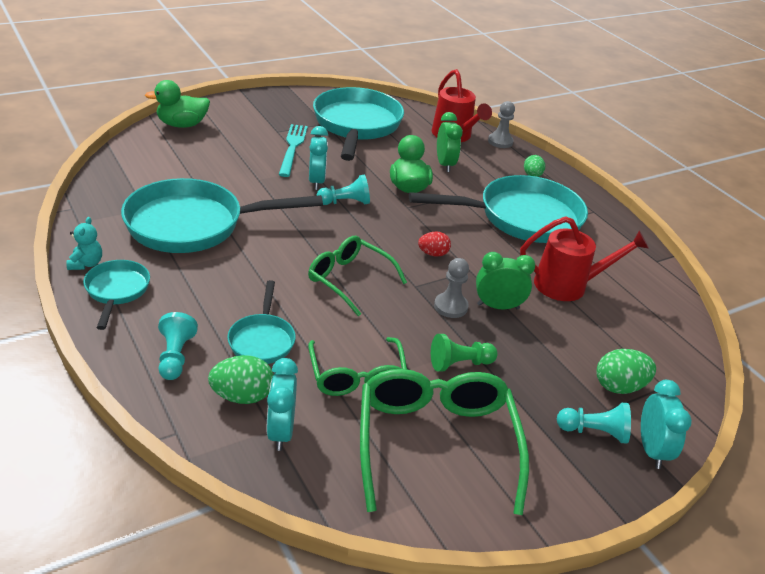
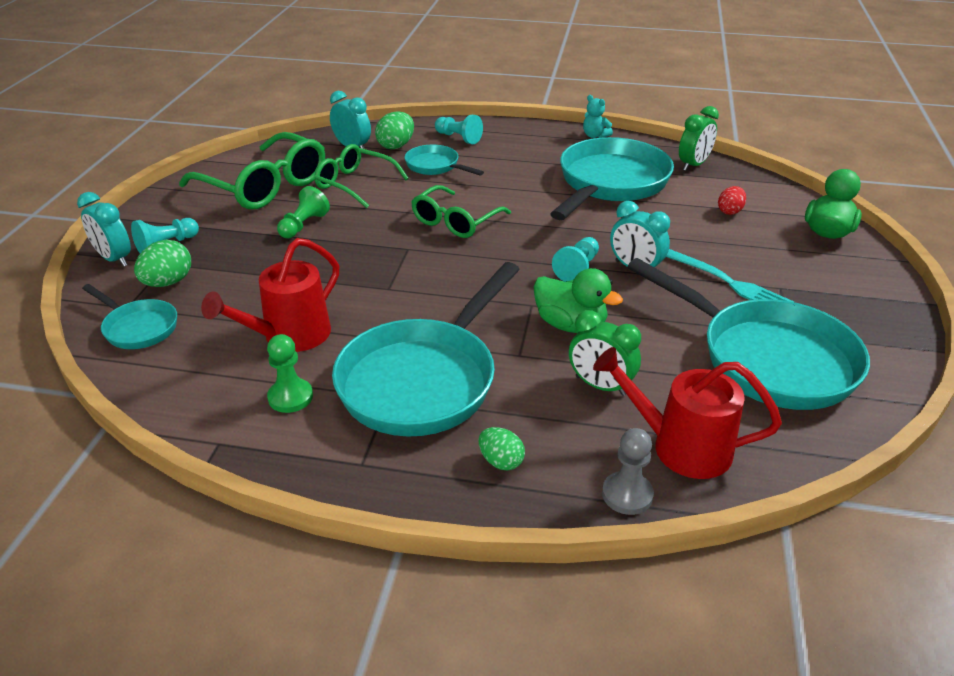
camera: 135 degrees right, 0 degrees up
(117, 291) = (549, 138): turquoise pan -> turquoise pan (138, 327)
(349, 280) = (455, 221): green glasses -> green glasses turned 135 degrees clockwise
(433, 254) = (437, 279): red egg -> red egg (730, 211)
(450, 306) = (361, 252): grey pawn -> none
(498, 306) = (327, 276): green clock -> green clock (693, 165)
(600, 255) = (290, 397): none -> green pawn

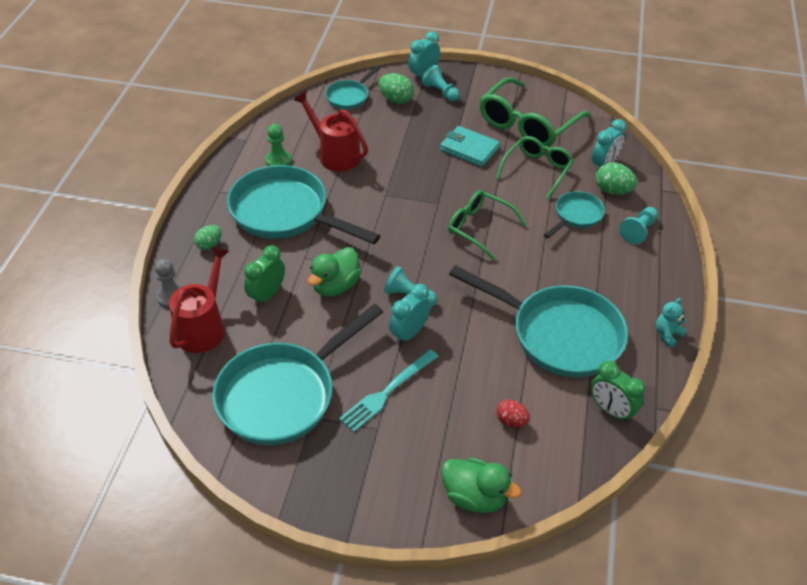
camera: 90 degrees right, 10 degrees up
(303, 225) = (469, 149): green pawn -> turquoise wallet

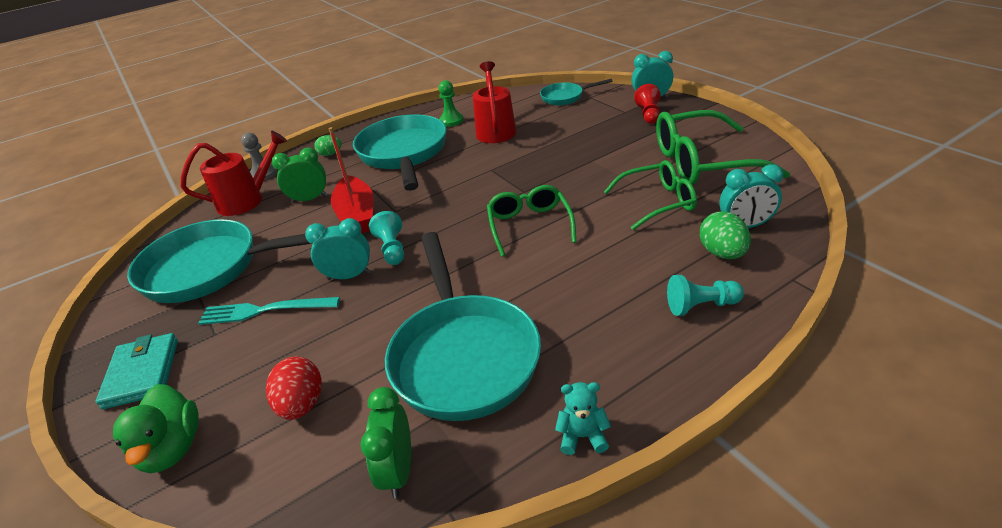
camera: 50 degrees right, 10 degrees down
(335, 286) = (357, 215): green duck -> red boat
(396, 100) = (600, 109): green egg -> none
(440, 92) = (648, 114): turquoise pawn -> red pawn
(469, 149) = (613, 162): turquoise wallet -> turquoise wallet (142, 373)
(511, 421) = (302, 404): red egg -> red egg, size x1.51
(576, 216) = (643, 258): turquoise pan -> none

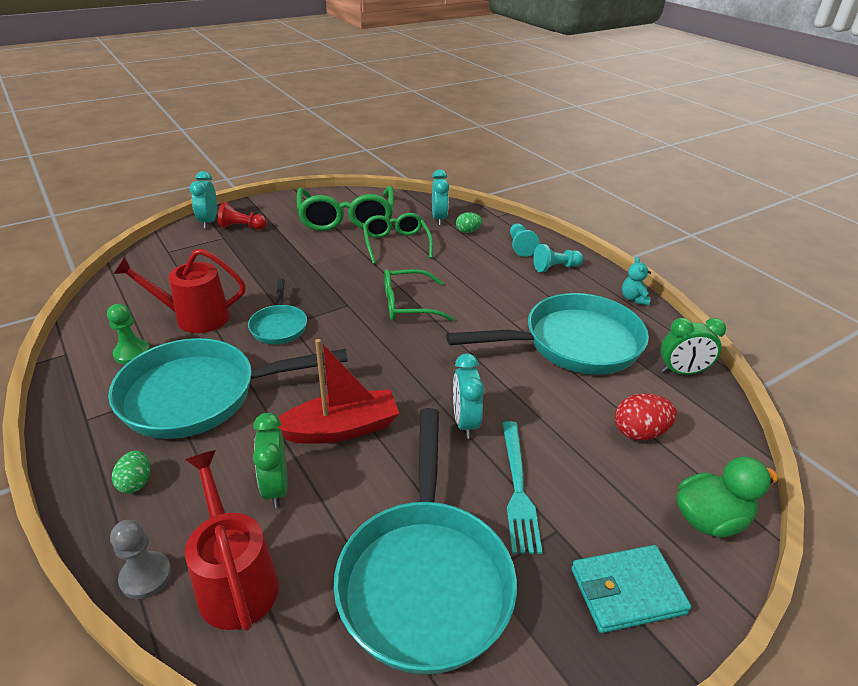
camera: 95 degrees left, 0 degrees up
(392, 249) = (423, 392): turquoise pawn -> turquoise pawn (555, 267)
(565, 97) = (151, 266): turquoise pan -> turquoise pan (279, 326)
(722, 253) = (468, 231): green egg -> green egg, size x0.66

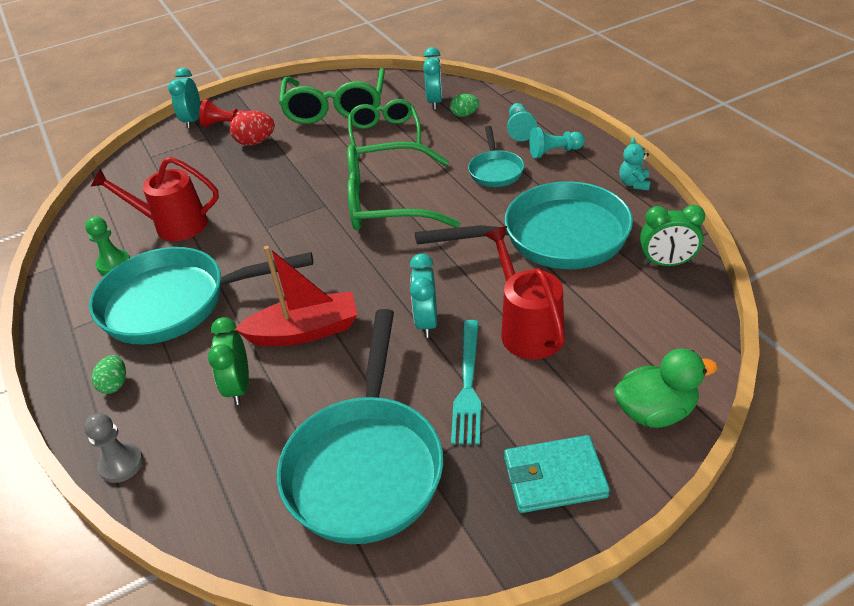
camera: 10 degrees right, 5 degrees up
(235, 579) = (197, 466): red watering can -> red watering can (527, 328)
(279, 326) = (255, 230): turquoise pan -> turquoise pan (495, 170)
(408, 305) = (387, 202): green glasses -> green glasses, size x1.57
(639, 432) = (604, 328): red egg -> red egg (255, 142)

